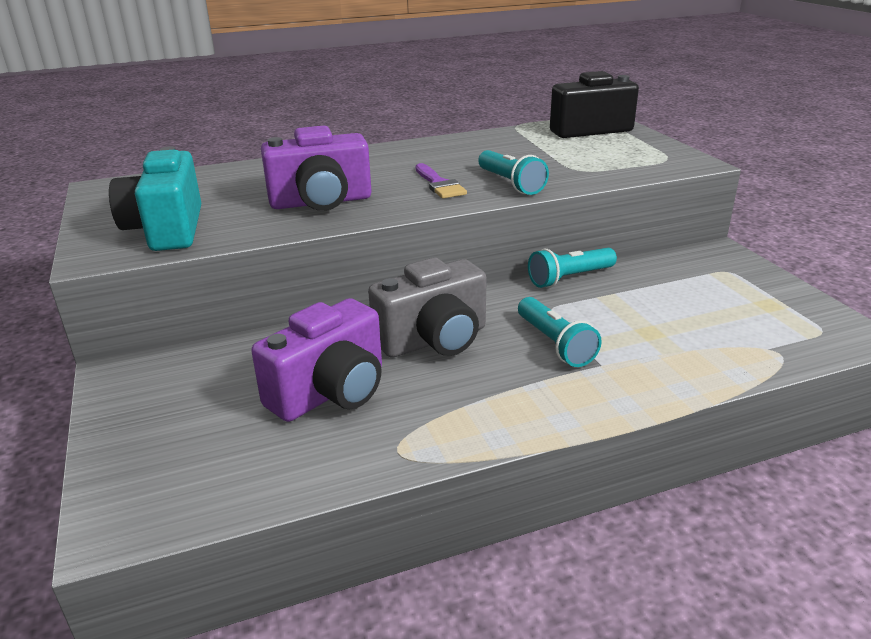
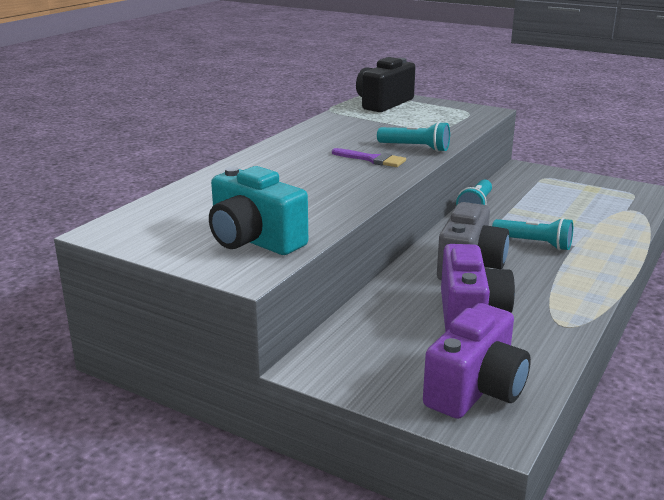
camera: 40 degrees left, 5 degrees down
(321, 202) = (321, 191): purple camera -> purple camera (475, 390)

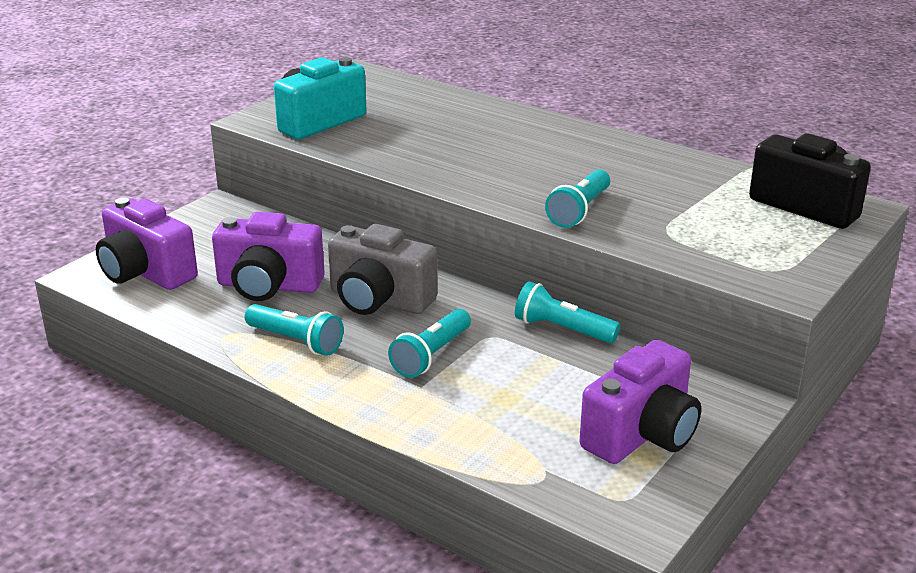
camera: 95 degrees right, 5 degrees up
(373, 159) = (533, 182): purple brush -> none
(550, 293) = (296, 341): none -> turquoise flashlight
(572, 189) = (641, 434): none -> purple camera

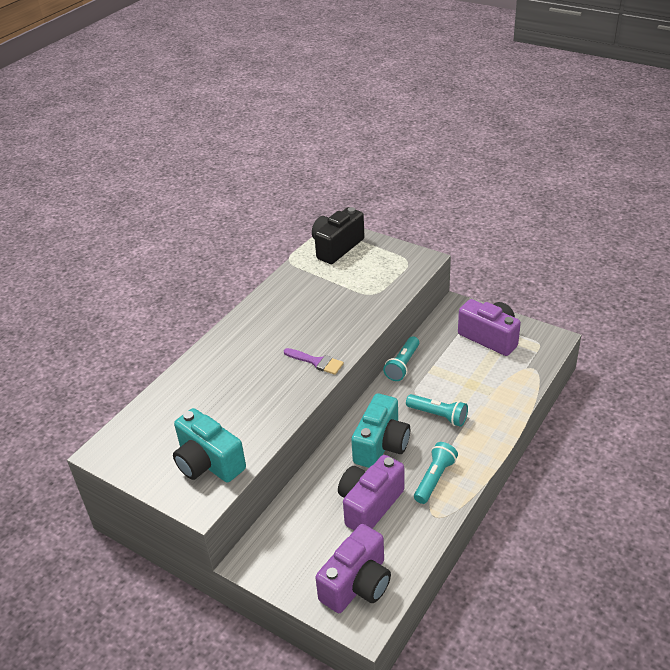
camera: 90 degrees left, 10 degrees up
(268, 286) = (369, 505): purple camera -> purple camera turned 150 degrees counterclockwise
(379, 300) = (381, 445): grey camera -> turquoise camera
(491, 184) = (316, 362): none -> purple brush
(579, 211) = (350, 325): turquoise flashlight -> none

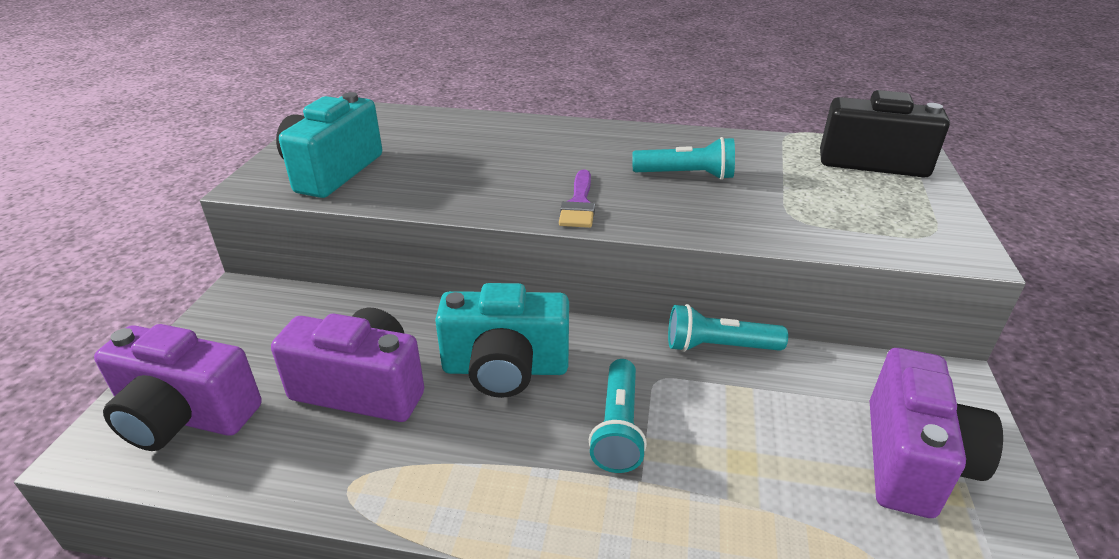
camera: 65 degrees right, 5 degrees down
(434, 479) = (447, 463): turquoise flashlight -> turquoise flashlight (686, 175)

